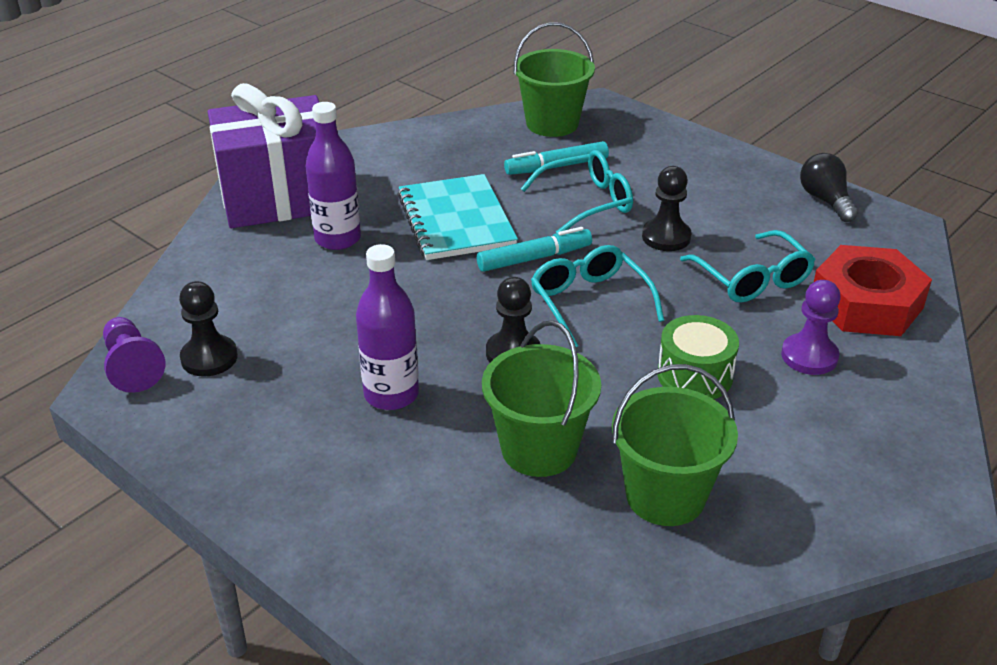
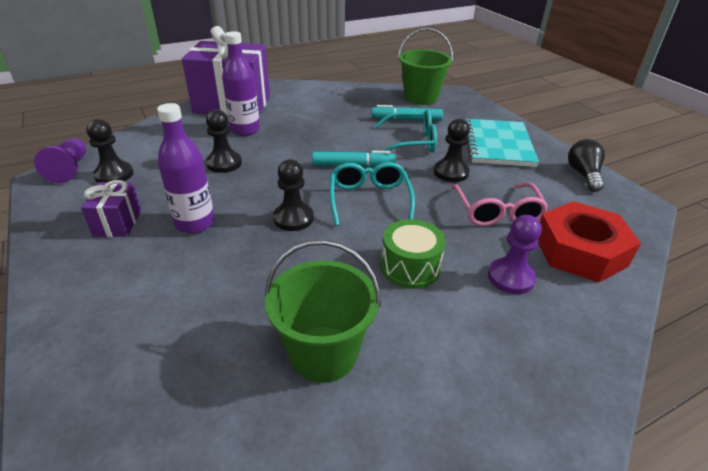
camera: 20 degrees right, 0 degrees up
(286, 423) = (118, 223): none -> purple gift
(354, 300) = (224, 163): none -> black pawn
(456, 220) = (322, 135): turquoise notebook -> turquoise notebook (498, 144)
(539, 449) = (258, 287): green bucket -> none
(752, 279) = (497, 212): turquoise glasses -> pink glasses

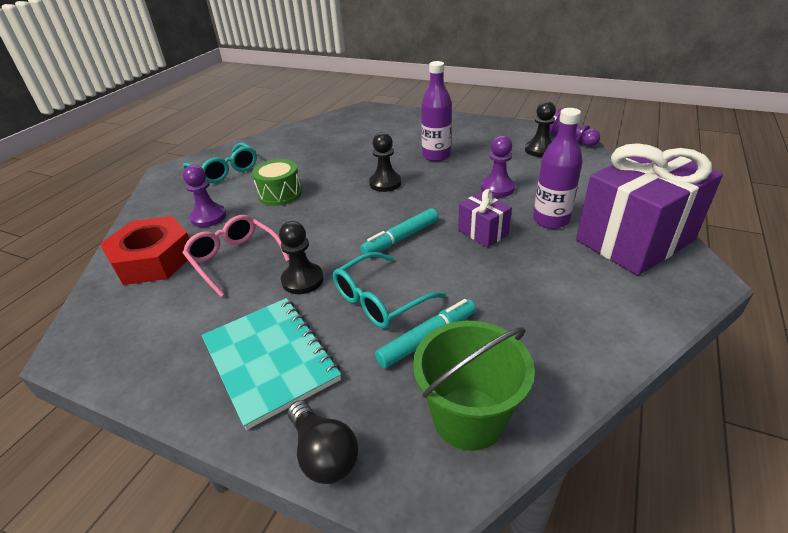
camera: 145 degrees right, 0 degrees up
(118, 223) = (474, 139): purple gift -> purple gift (483, 232)
(224, 163) = (497, 188): black pawn -> purple pawn
(323, 353) = (294, 151): green bucket -> none
(369, 199) = (350, 218): turquoise glasses -> turquoise glasses (225, 171)
(583, 175) = (139, 363): black light bulb -> black light bulb (324, 454)

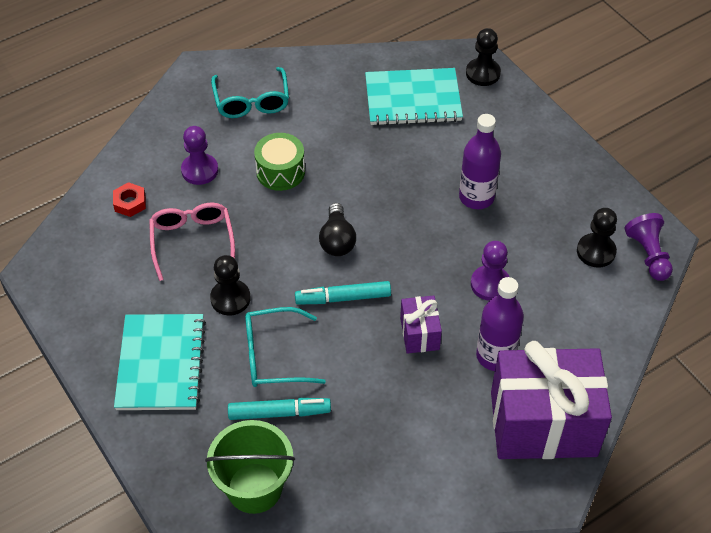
camera: 30 degrees right, 15 degrees up
(153, 259) = (130, 203): red nut -> red nut, size x0.45
(324, 454) = (151, 455): black light bulb -> black light bulb (337, 240)
(344, 133) = (413, 99): none -> turquoise notebook
(385, 183) = (389, 212): black pawn -> black pawn (483, 73)

